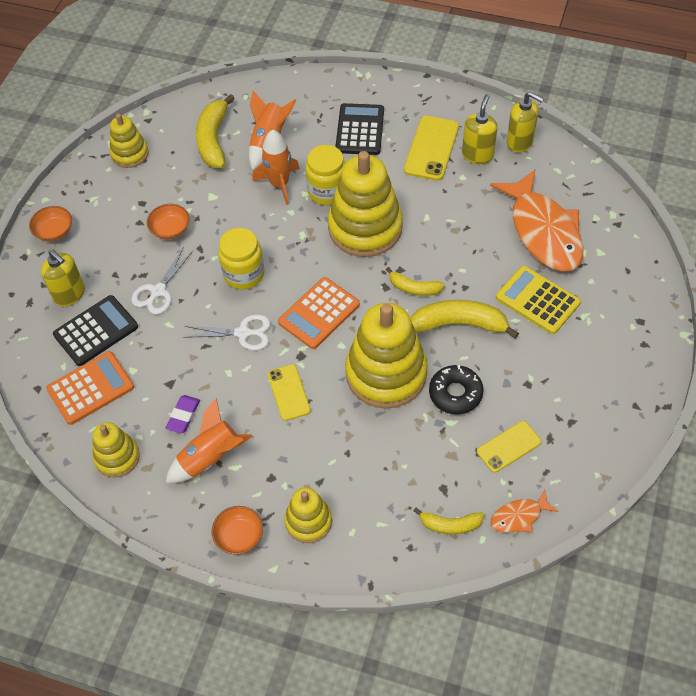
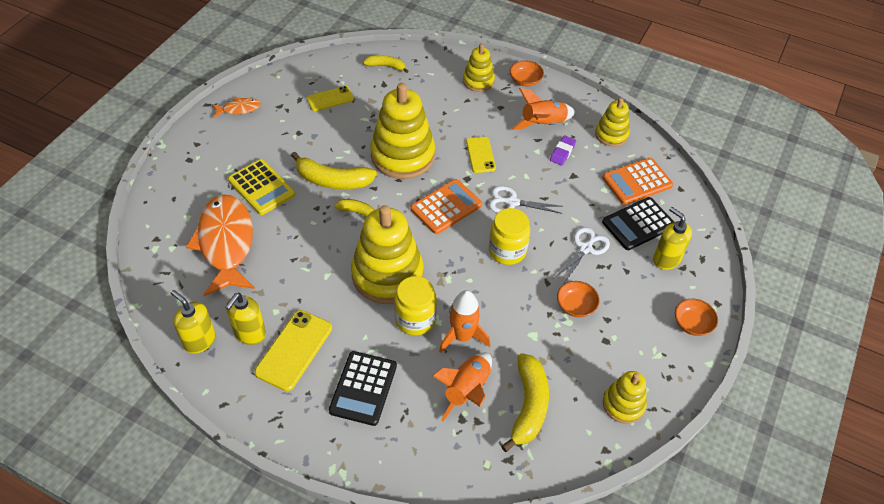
camera: 175 degrees left, 5 degrees down
(455, 393) = (355, 135): black donut -> none
(519, 516) = (340, 64): orange fish -> orange fish (239, 109)

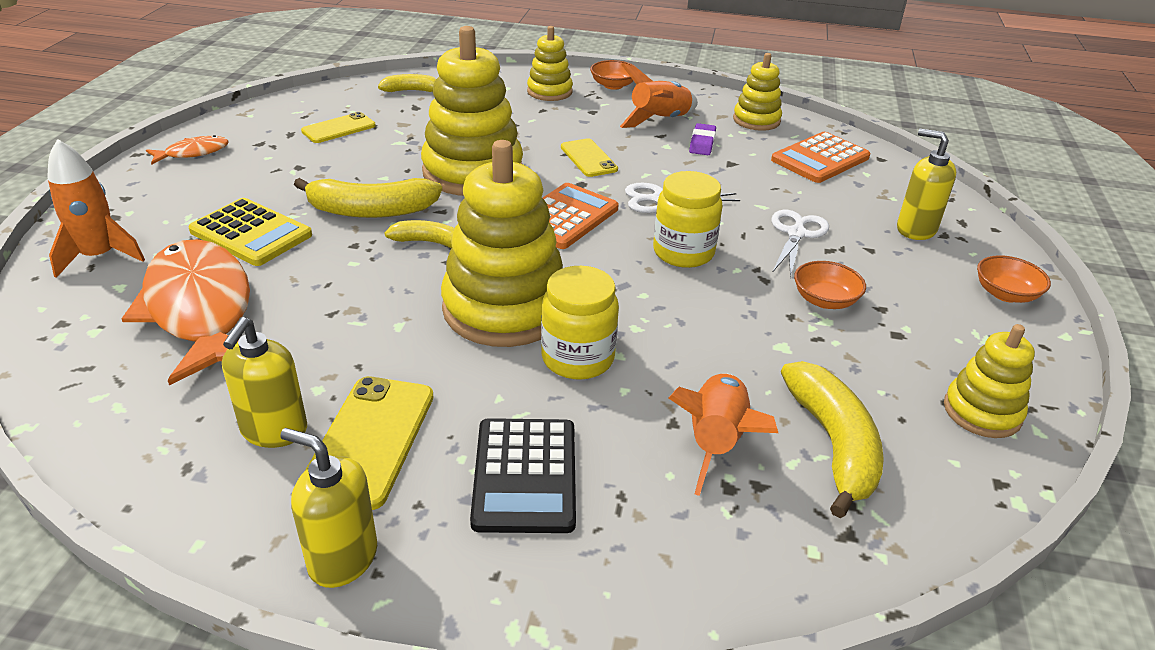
camera: 15 degrees left, 15 degrees down
(199, 340) = (170, 460): yellow soap dispenser -> yellow soap dispenser (342, 558)
(462, 336) = (669, 368): orange rocket -> orange rocket (99, 256)
(638, 224) = (851, 199): black calculator -> none

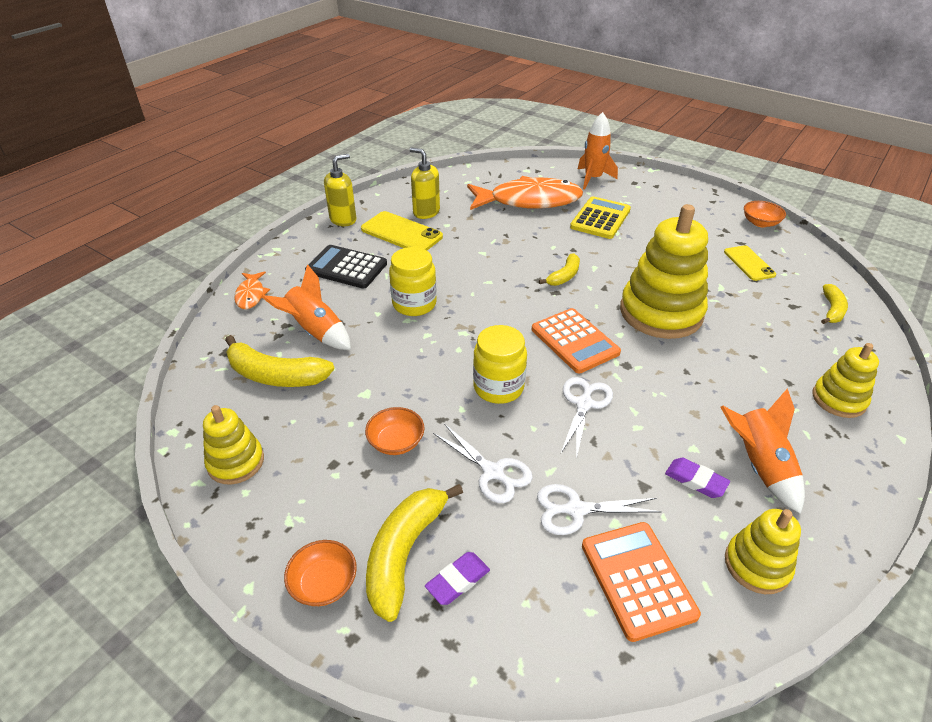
camera: 115 degrees right, 5 degrees up
(193, 153) = (713, 207): orange fish -> orange fish (251, 295)
(251, 233) = (600, 218): yellow calculator -> yellow calculator turned 150 degrees clockwise
(371, 210) = (614, 260): yellow banana -> yellow banana (405, 553)
(505, 308) = (476, 289): yellow stacking toy -> none
(588, 158) = (673, 383): yellow phone -> none
(613, 85) = (865, 459): orange bowl -> orange bowl (760, 223)
(789, 189) = (575, 510): none -> white scissors
(915, 229) = (458, 580): yellow soap dispenser -> purple eraser

